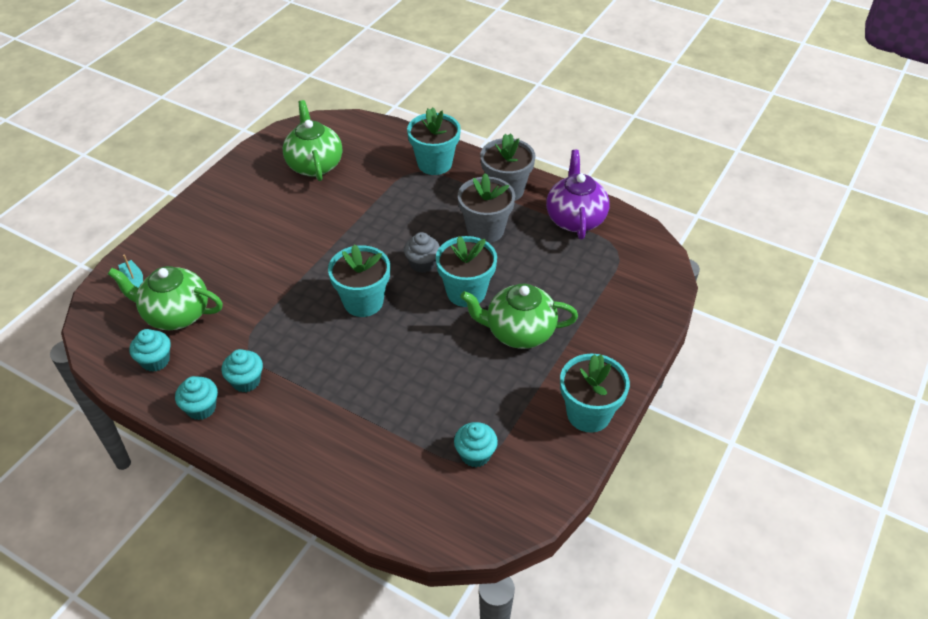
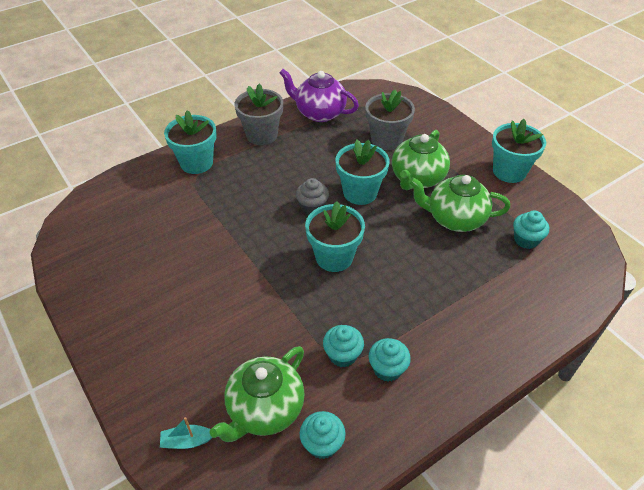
camera: 65 degrees left, 0 degrees up
(201, 408) = (405, 415): turquoise cupcake -> turquoise cupcake (342, 355)
(314, 165) = (128, 240): green teapot -> green teapot (454, 219)
(485, 230) = (298, 160): grey flower pot -> grey flower pot (386, 140)

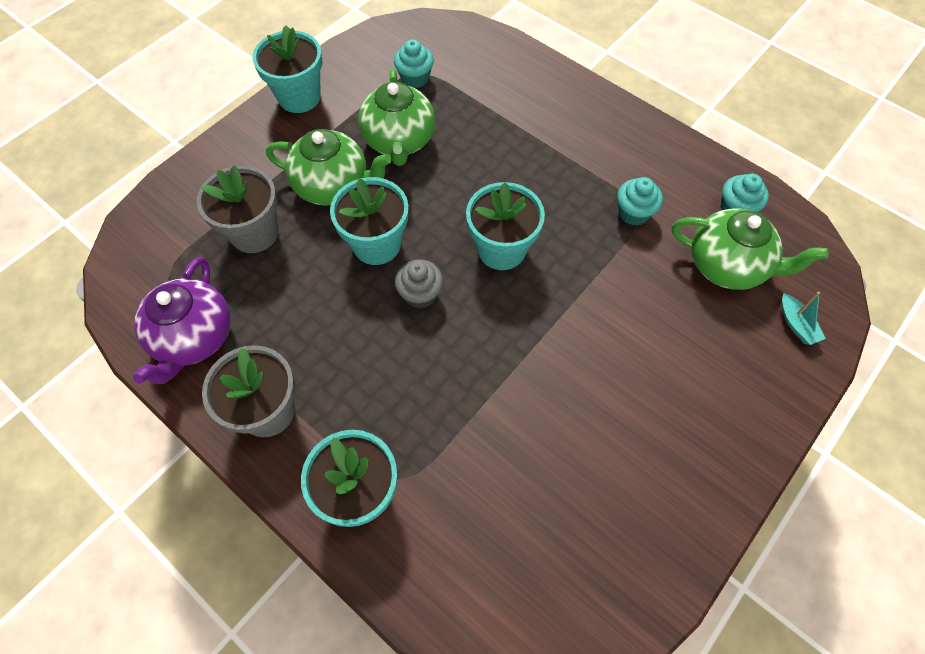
camera: 105 degrees left, 15 degrees up
(387, 369) = (632, 173): turquoise cupcake -> none

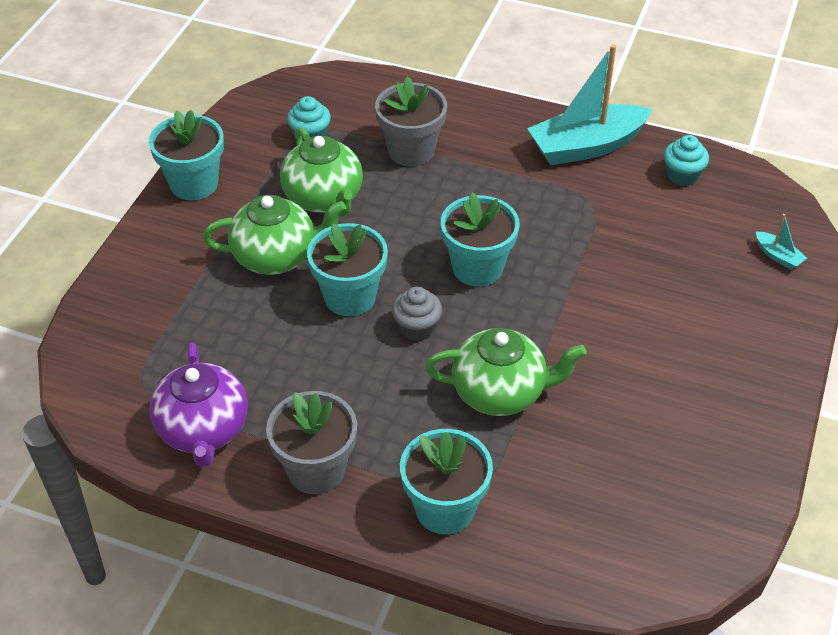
camera: 20 degrees left, 15 degrees down
(254, 233) = (215, 321): grey flower pot -> grey flower pot (411, 151)
(633, 213) = (589, 203): turquoise cupcake -> none
(656, 154) = (586, 146): none -> turquoise boat
(728, 265) = (696, 224): green teapot -> green teapot (500, 392)

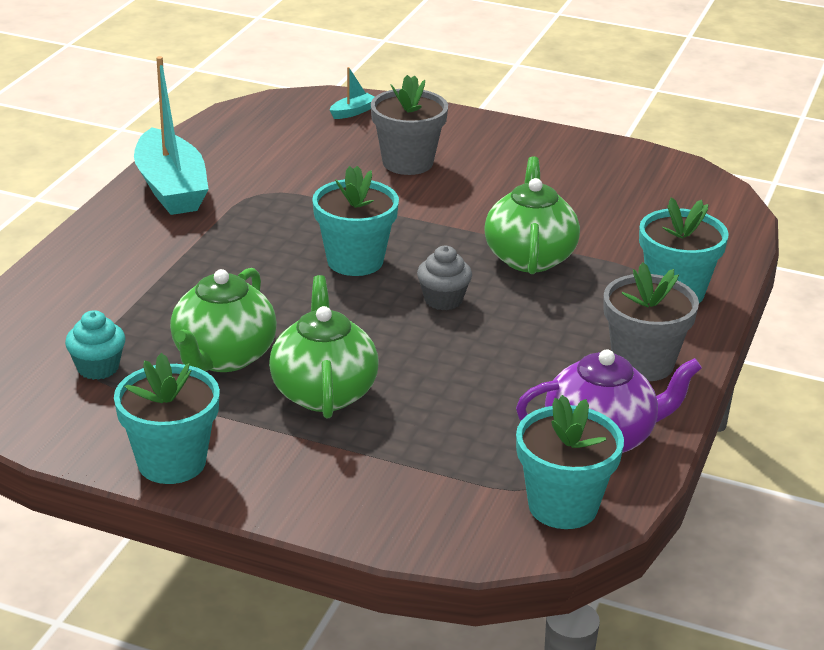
camera: 90 degrees left, 15 degrees down
(324, 198) = (223, 357): green teapot -> green teapot turned 135 degrees clockwise
(350, 297) = (395, 341): turquoise flower pot -> turquoise flower pot (563, 506)
(411, 151) = (148, 295): grey flower pot -> grey flower pot (407, 163)
(682, 175) = (231, 143): turquoise cupcake -> none

